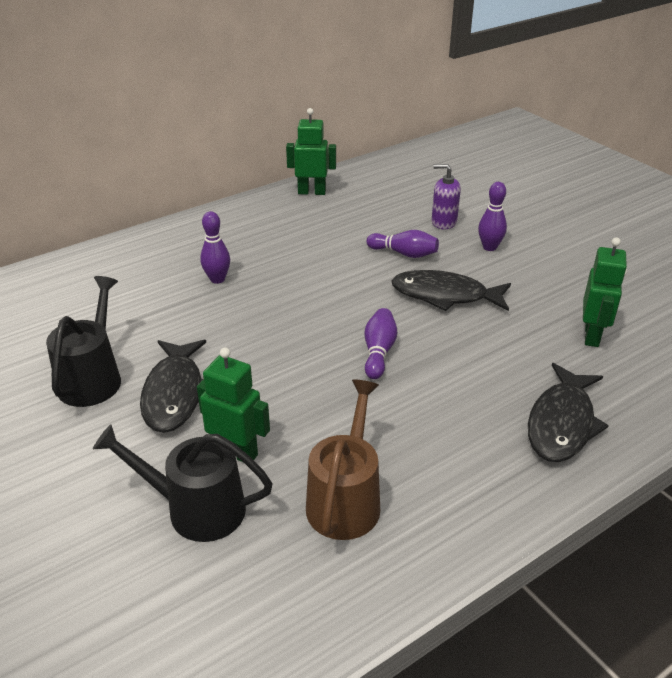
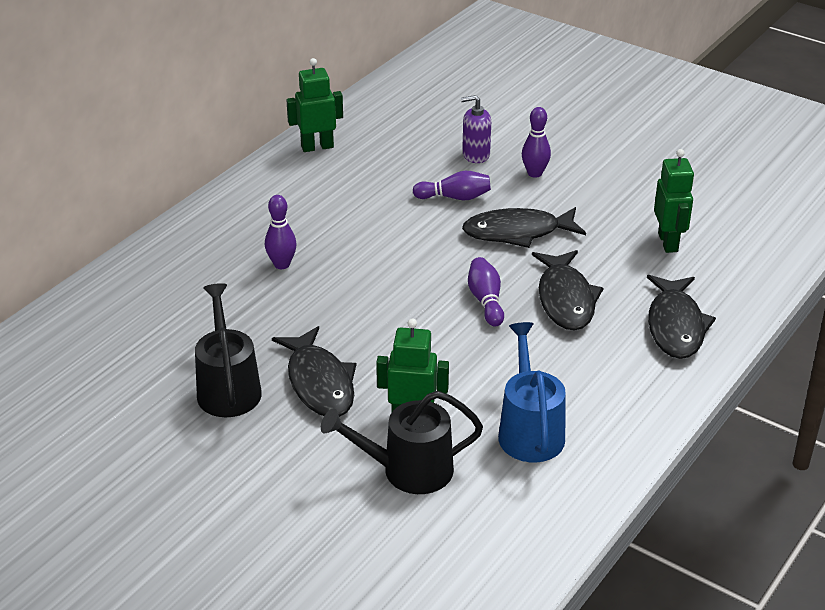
camera: 20 degrees left, 0 degrees up
(345, 500) = (529, 431): brown watering can -> blue watering can
(458, 368) = (565, 299): none -> black fish

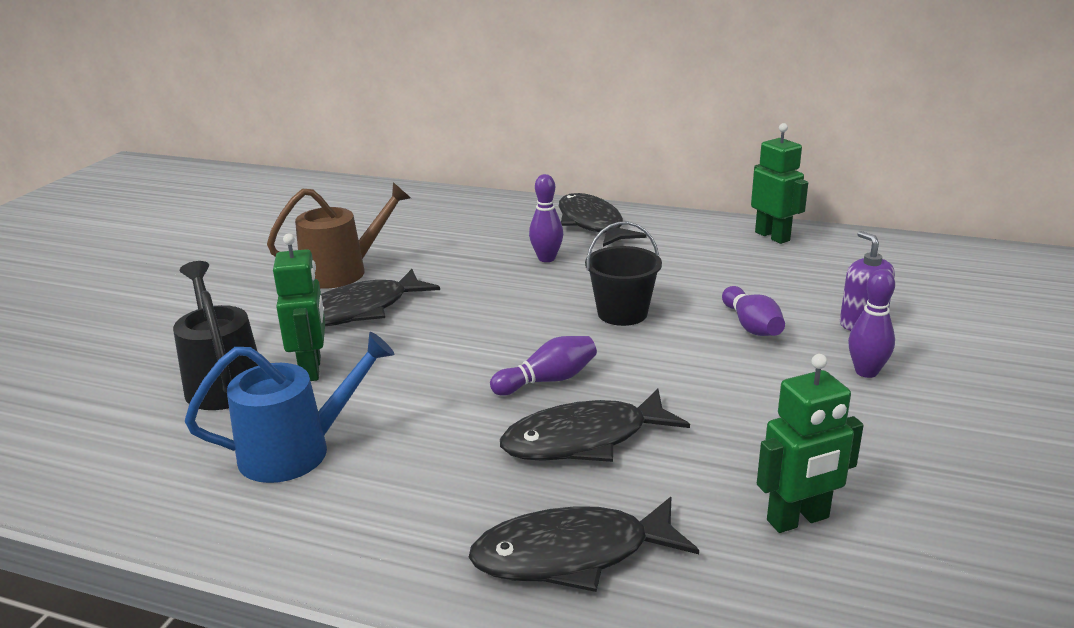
camera: 75 degrees right, 10 degrees down
(228, 388) = (342, 272): black watering can -> brown watering can
(404, 247) = (622, 313): none -> black bucket
(517, 232) = (712, 380): black fish -> black fish (592, 224)

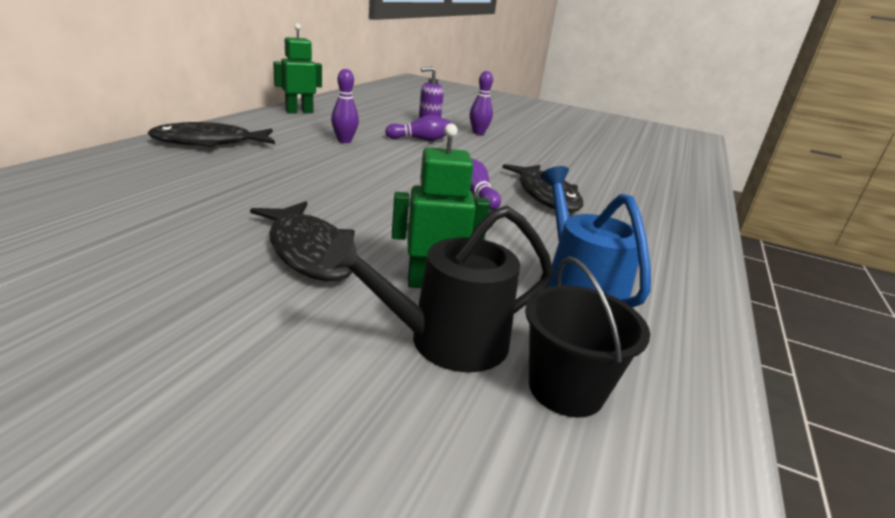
camera: 90 degrees left, 0 degrees up
(342, 272) = (186, 256): brown watering can -> none
(546, 258) = (265, 166): purple bowling pin -> purple bowling pin (344, 141)
(572, 554) = (653, 214): black fish -> none
(622, 313) = (385, 161): black bucket -> black bucket (566, 389)
(798, 519) = (604, 168): green robot -> none

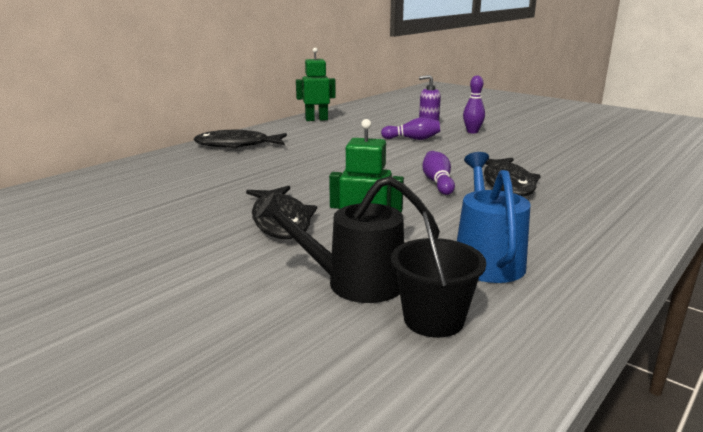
camera: 20 degrees right, 5 degrees down
(344, 141) = (344, 141): purple bowling pin -> none

